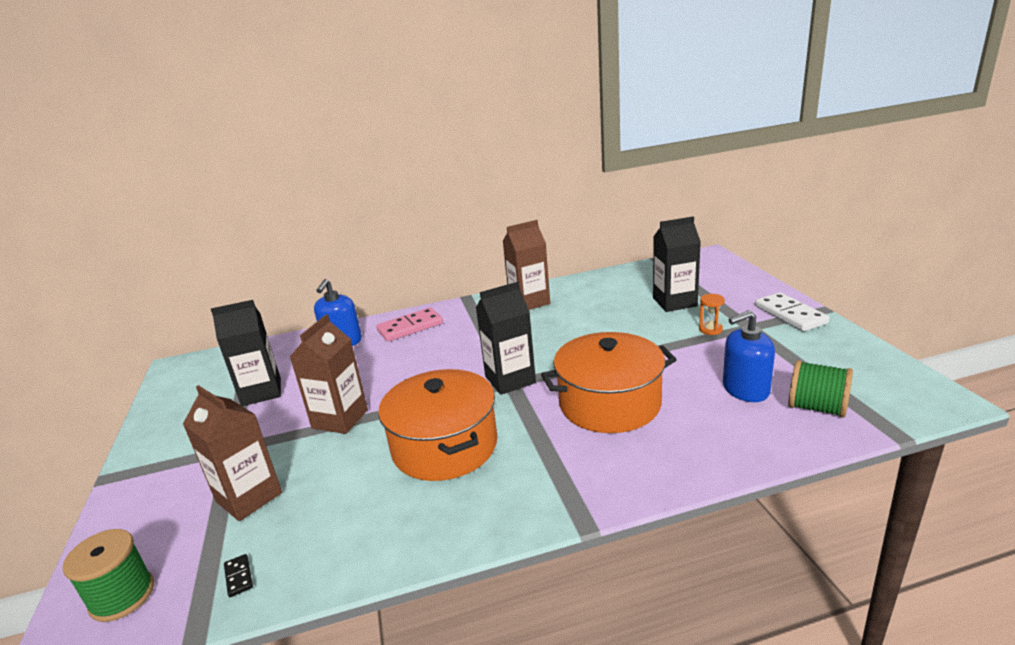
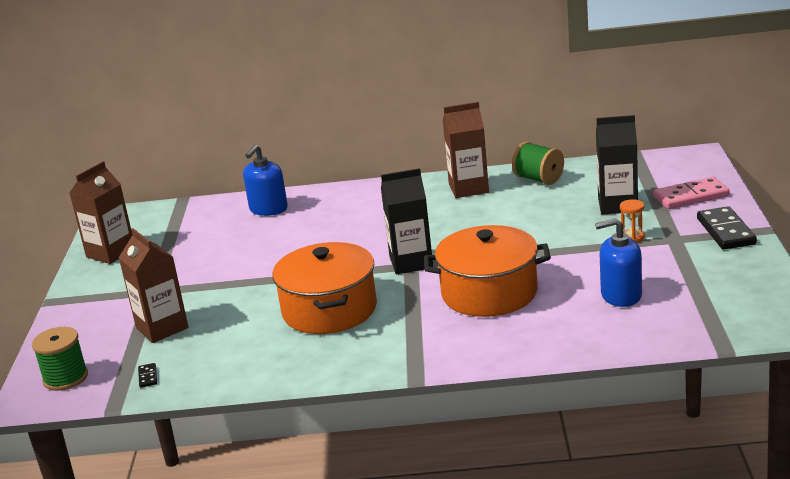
camera: 15 degrees right, 0 degrees up
(261, 392) = (184, 248): black carton -> none
(340, 419) = (248, 278): brown carton -> brown carton (111, 253)
(410, 327) = (338, 202): pink domino -> pink domino (691, 196)
(790, 315) = (725, 231): white domino -> black domino
(817, 408) = (672, 318): green spool -> green spool (539, 179)

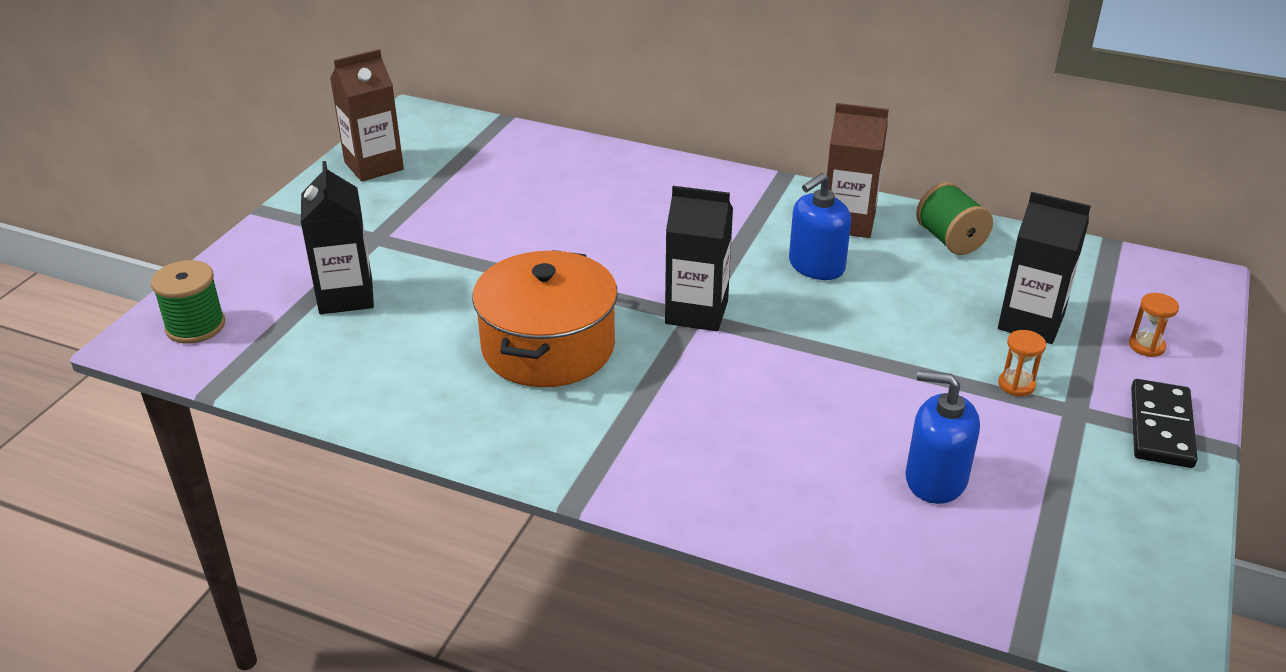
camera: 20 degrees right, 10 degrees up
(148, 377) = (278, 362): black domino -> none
(162, 328) = (346, 296): brown carton -> black carton
(268, 209) = (587, 167): blue soap dispenser -> blue soap dispenser (816, 266)
(489, 293) = (761, 401): orange pot -> none
(691, 196) = (1146, 346): pink domino -> orange hourglass

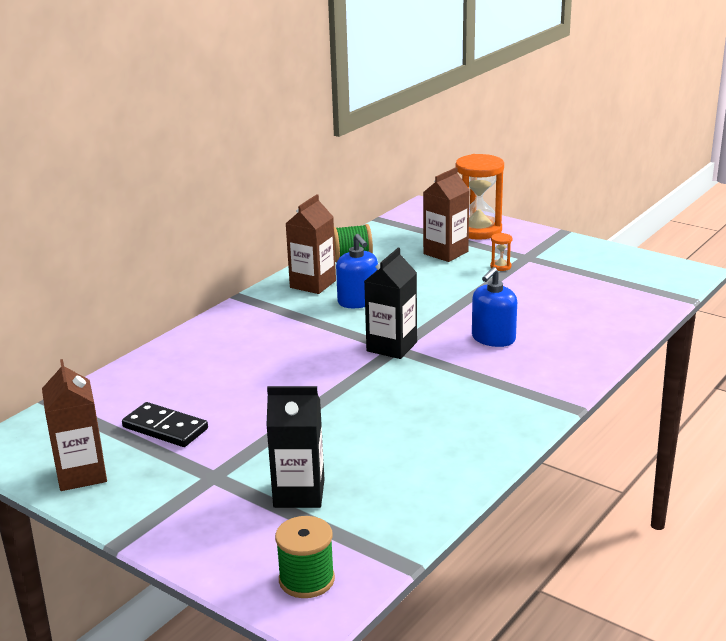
camera: 75 degrees left, 10 degrees down
(548, 347) = (409, 405): orange pot -> none
(935, 479) = (574, 300): blue soap dispenser -> blue soap dispenser (493, 338)
(1031, 322) = (445, 253): black carton -> brown carton
(1146, 346) = (478, 230): orange hourglass -> orange hourglass, size x2.41
(1160, 427) = (544, 241): black domino -> black domino (165, 428)

